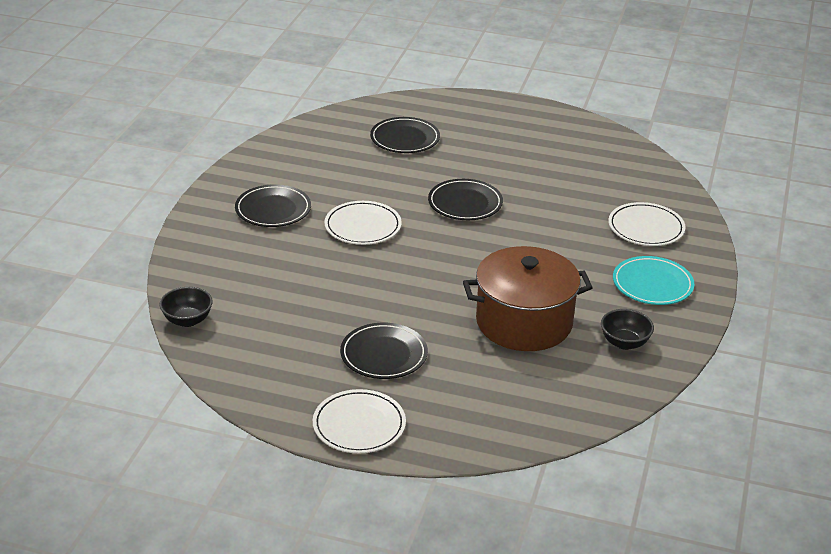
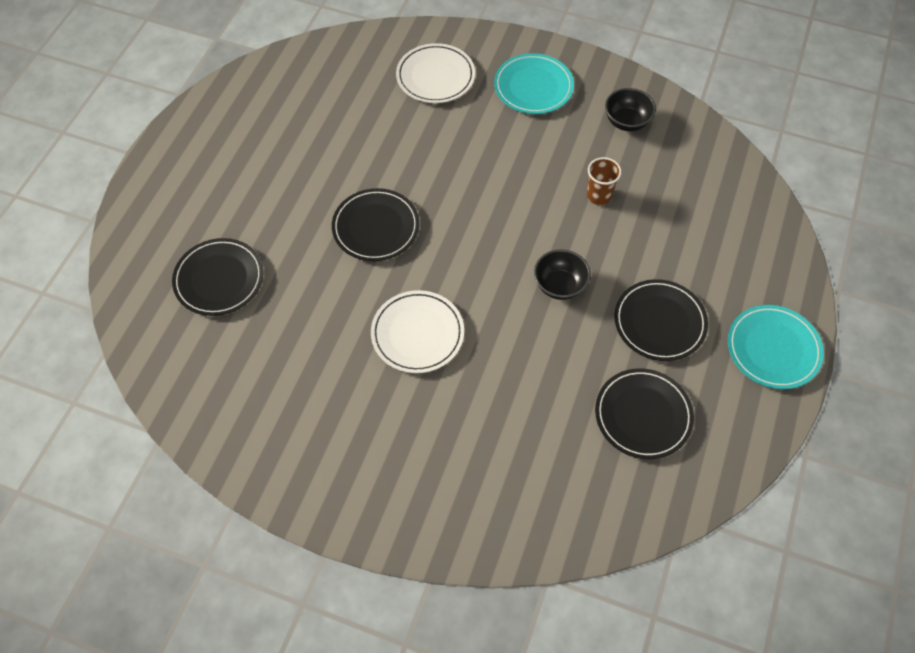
camera: 85 degrees left, 25 degrees up
(187, 320) = (609, 528): black bowl -> black bowl (559, 285)
(273, 209) = (372, 435): black plate -> black plate (643, 415)
(359, 425) = (773, 349): white plate -> turquoise plate
(524, 322) = (599, 196): brown pot -> brown cup

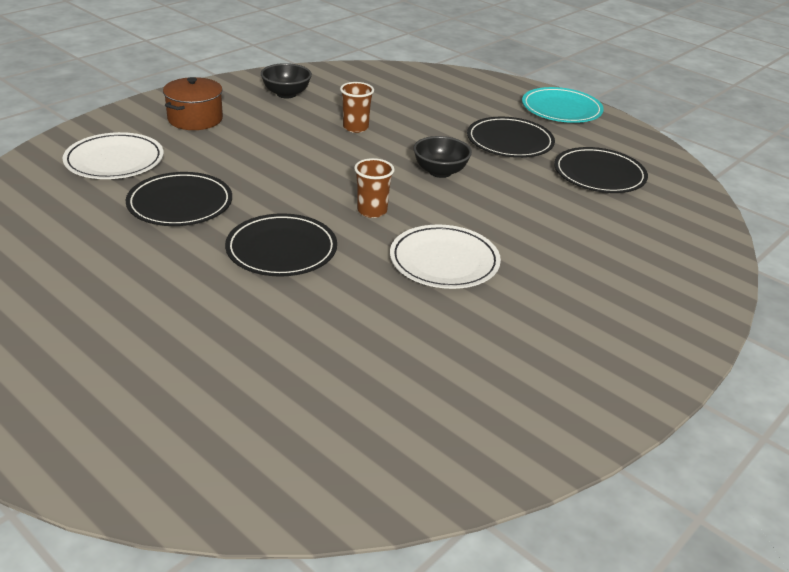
camera: 70 degrees left, 25 degrees down
(219, 279) = (254, 391): black plate -> black plate (180, 204)
(463, 261) = (372, 211): none -> brown cup
(533, 87) = (195, 119): turquoise plate -> brown pot

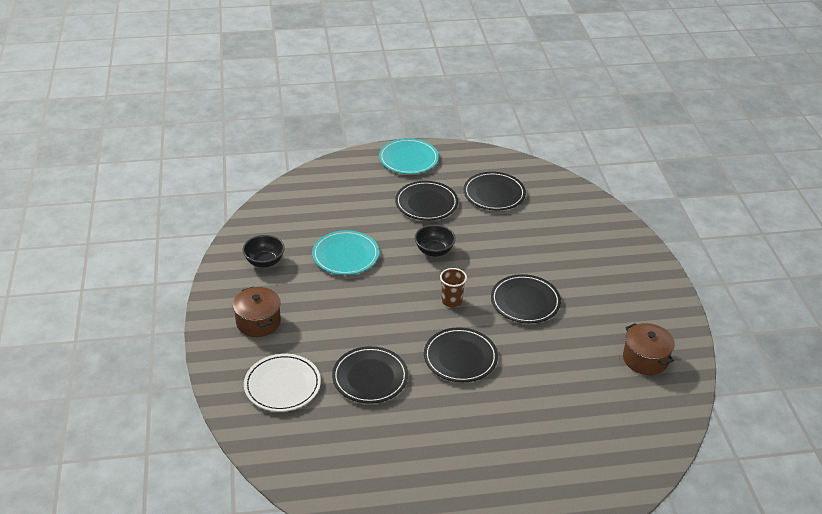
camera: 50 degrees left, 5 degrees up
(355, 127) = (345, 255): brown cup -> turquoise plate
(444, 261) = (525, 301): white plate -> black plate
(471, 409) = (645, 359): none -> brown pot

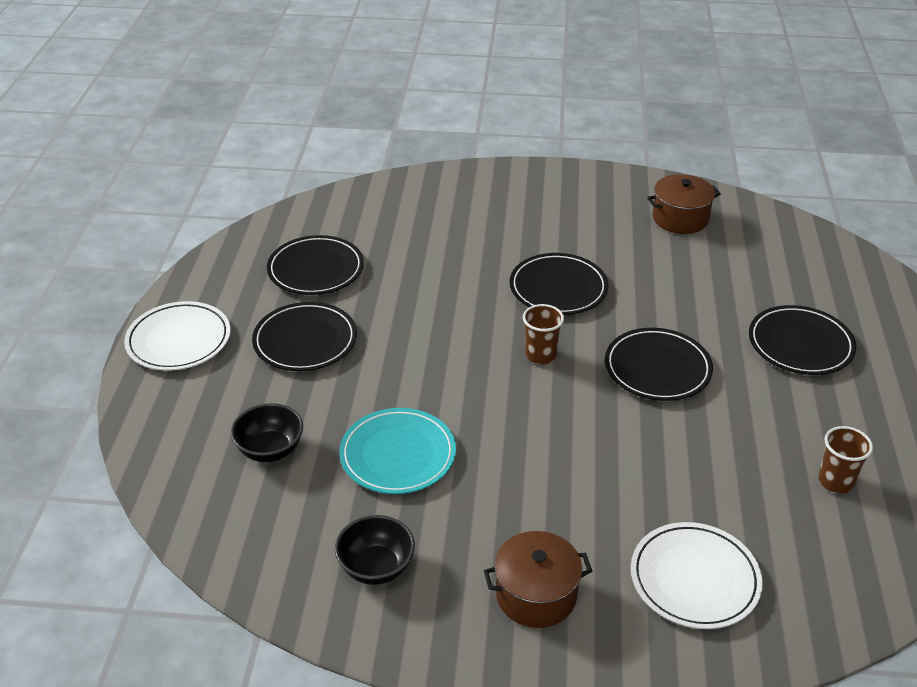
camera: 75 degrees left, 0 degrees up
(370, 377) = (687, 469): black plate -> black plate (800, 344)
(379, 452) = (835, 482): none -> brown cup
(408, 159) = (179, 340): turquoise plate -> white plate
(434, 251) = (423, 353): black bowl -> black bowl (270, 450)

